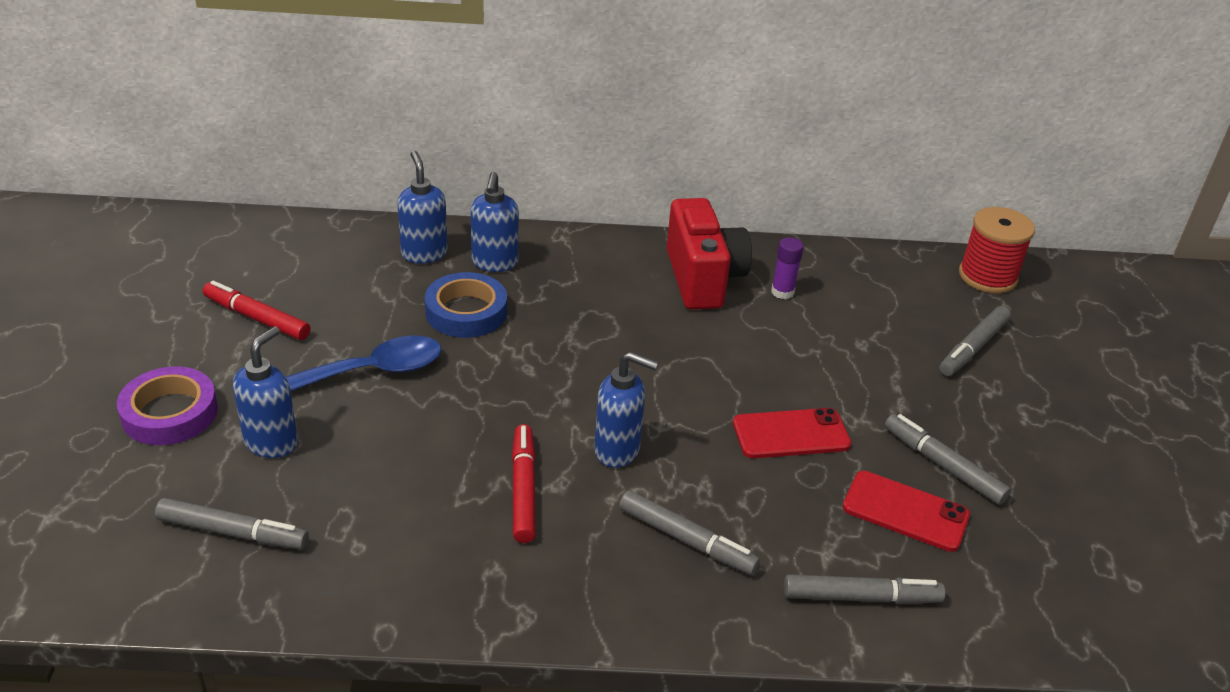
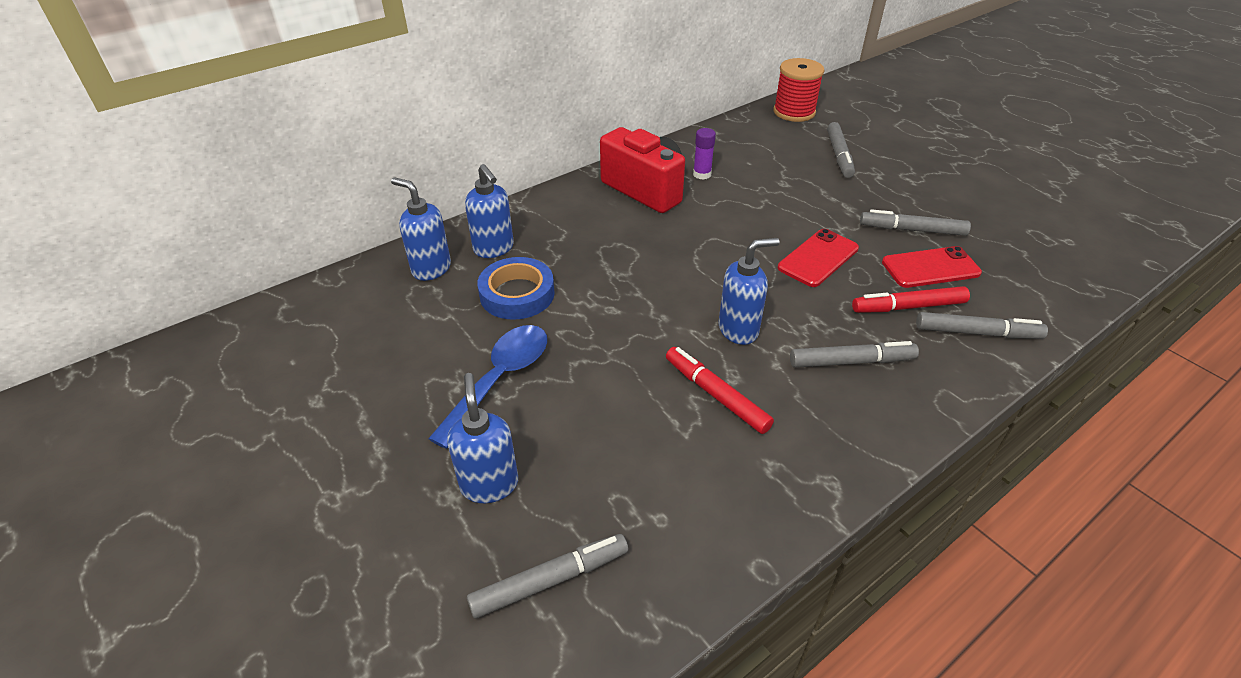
camera: 35 degrees left, 5 degrees up
(170, 413) = (366, 519): purple tape -> none
(256, 318) = (349, 392): red marker -> red marker (908, 307)
(861, 597) = (977, 333): grey marker -> grey marker turned 45 degrees clockwise

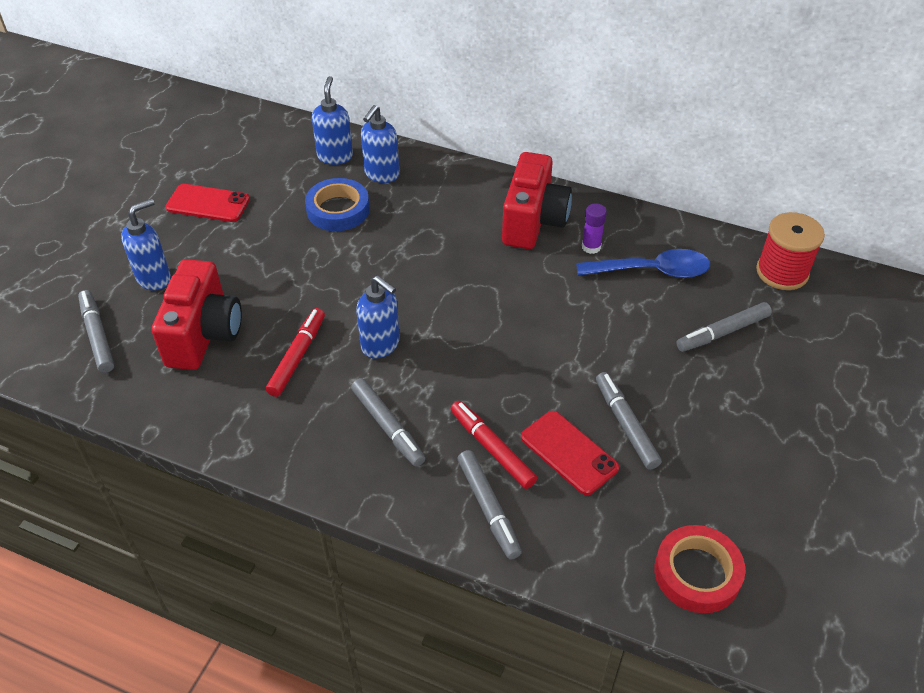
camera: 60 degrees right, 5 degrees up
(500, 379) = (246, 241): blue spoon -> blue spoon (652, 271)
(550, 580) = (97, 336): grey marker -> grey marker turned 150 degrees counterclockwise
(627, 464) = (204, 334): none -> red camera
(818, 258) = (519, 366): red phone -> red phone (208, 203)
(1073, 253) = (697, 573): none -> red tape

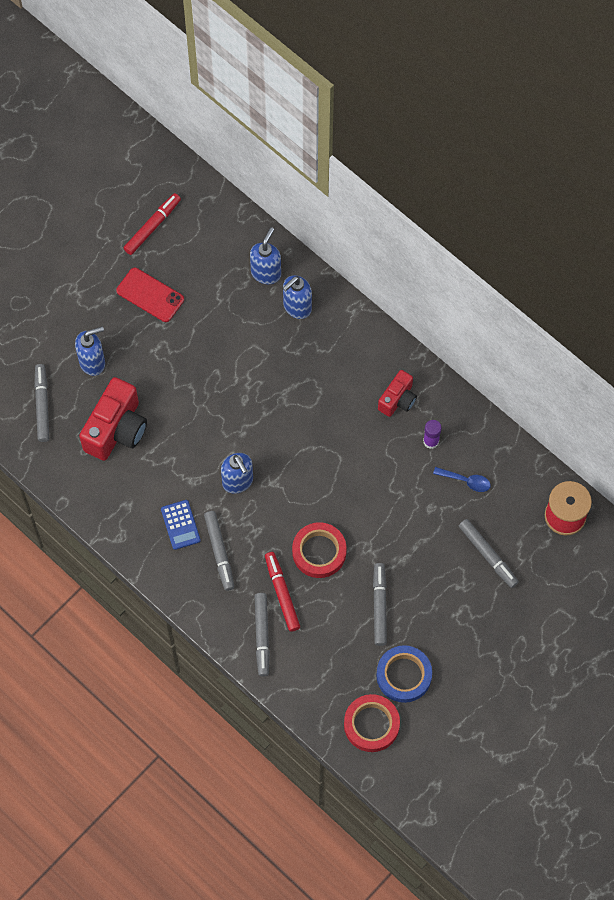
camera: 20 degrees right, 20 degrees up
(297, 356) = (176, 472): red marker -> red marker (152, 226)
(323, 411) = (180, 525): none -> blue calculator
(338, 210) = (249, 336): blue tape -> blue tape (404, 675)
(518, 388) = (319, 552): none -> red tape
(533, 221) = (398, 400): red camera -> red camera, size x0.58
(569, 452) = (331, 614): red phone -> none
(652, 271) = (466, 481): blue spoon -> blue spoon, size x0.55
(722, 333) = (488, 555): grey marker -> grey marker turned 120 degrees counterclockwise

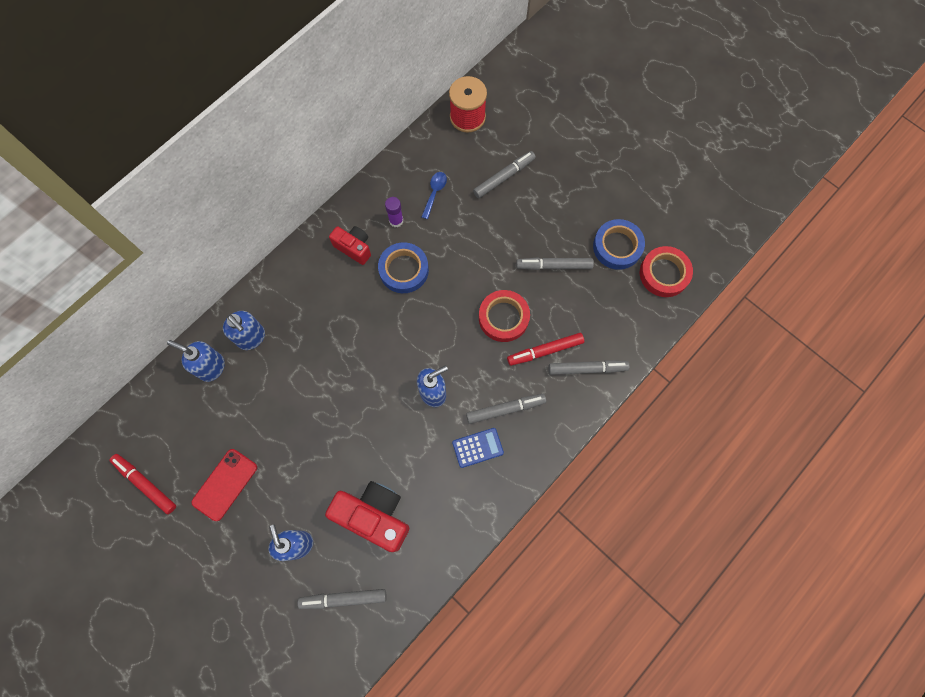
camera: 90 degrees left, 5 degrees up
(373, 450) = (404, 270): none -> blue tape

